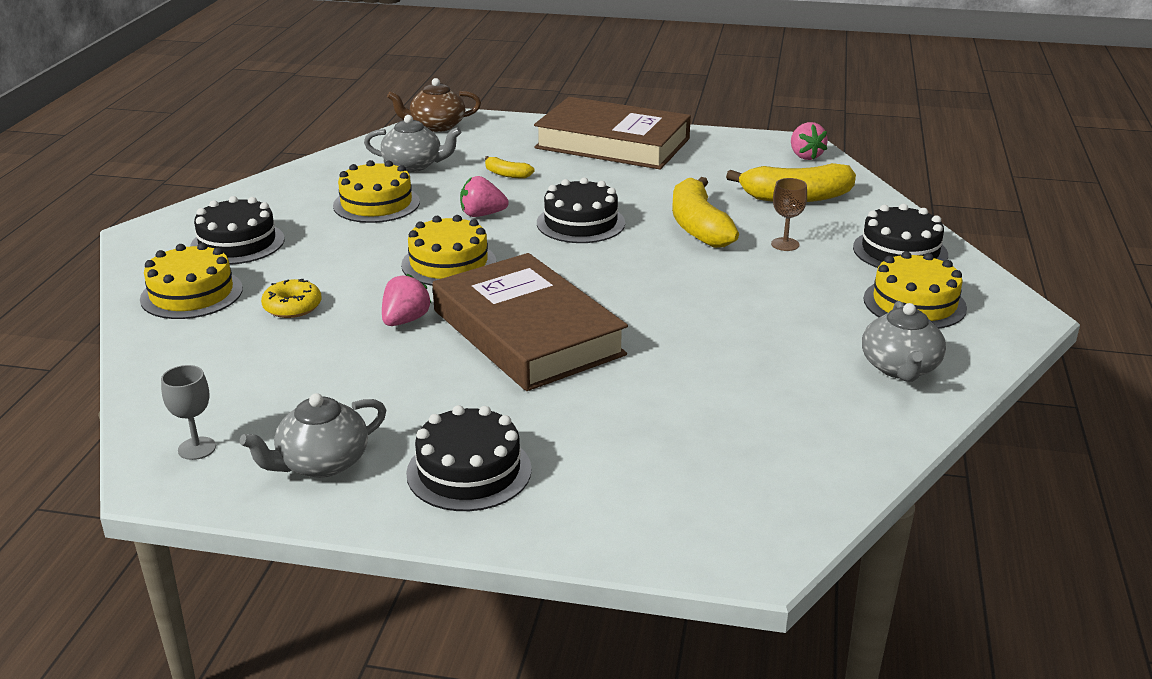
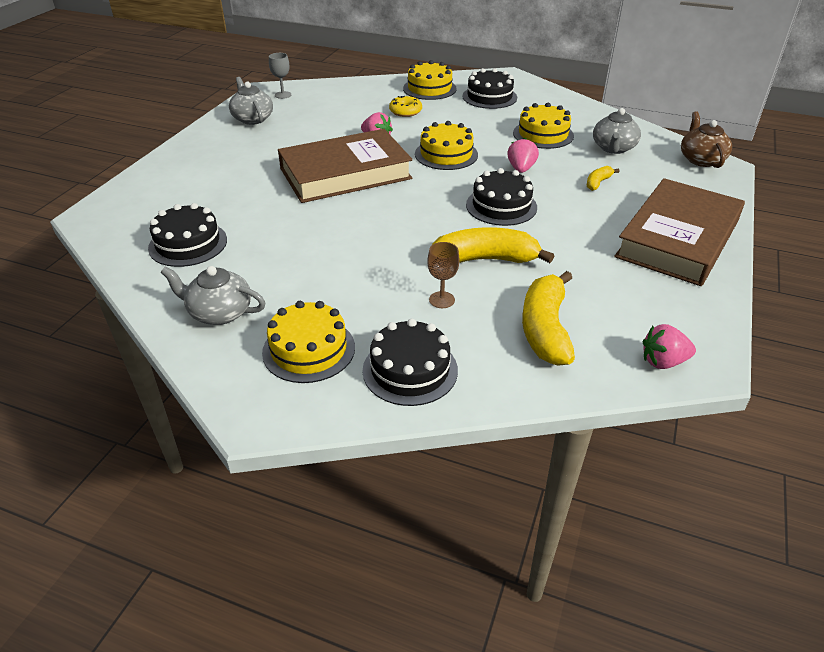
camera: 100 degrees right, 10 degrees up
(469, 471) = (220, 150): black cake -> black cake (188, 244)

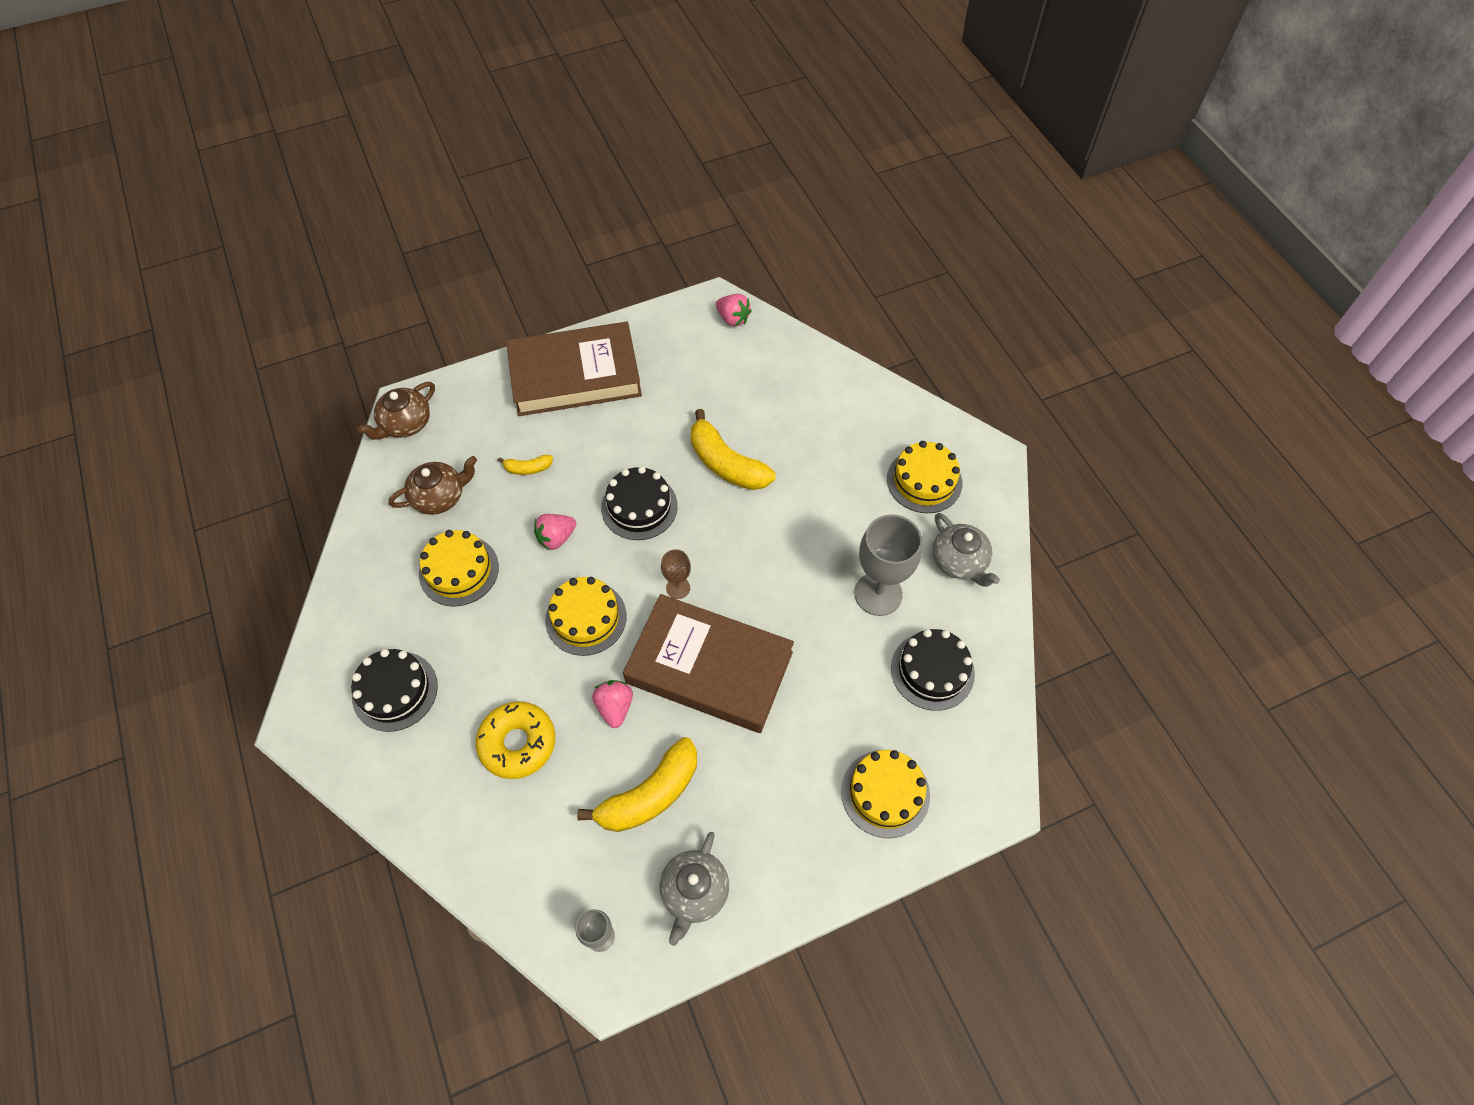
camera: 135 degrees left, 20 degrees up
(271, 258) = (878, 594): none -> grey goblet
(405, 111) = (518, 743): yellow donut -> yellow donut, size x1.55
(410, 370) = (877, 420): black cake -> none
(429, 88) = (424, 777): yellow cake -> yellow cake (885, 793)
(441, 300) = (799, 453): brown goblet -> brown goblet (678, 588)
(545, 329) = (766, 384): yellow banana -> yellow banana (650, 794)
(613, 148) = (439, 496): grey teapot -> brown teapot

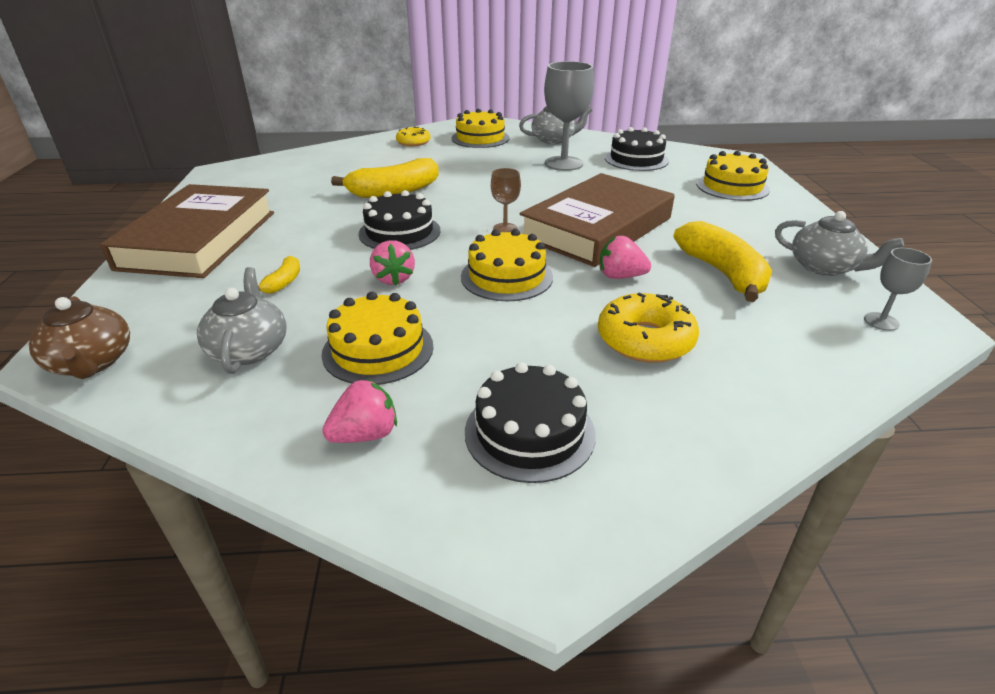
camera: 70 degrees left, 25 degrees down
(439, 496) = (249, 349): brown teapot -> grey teapot
(733, 319) = (248, 167): pink strawberry -> pink strawberry (365, 435)
(875, 420) = (413, 142): none -> yellow donut

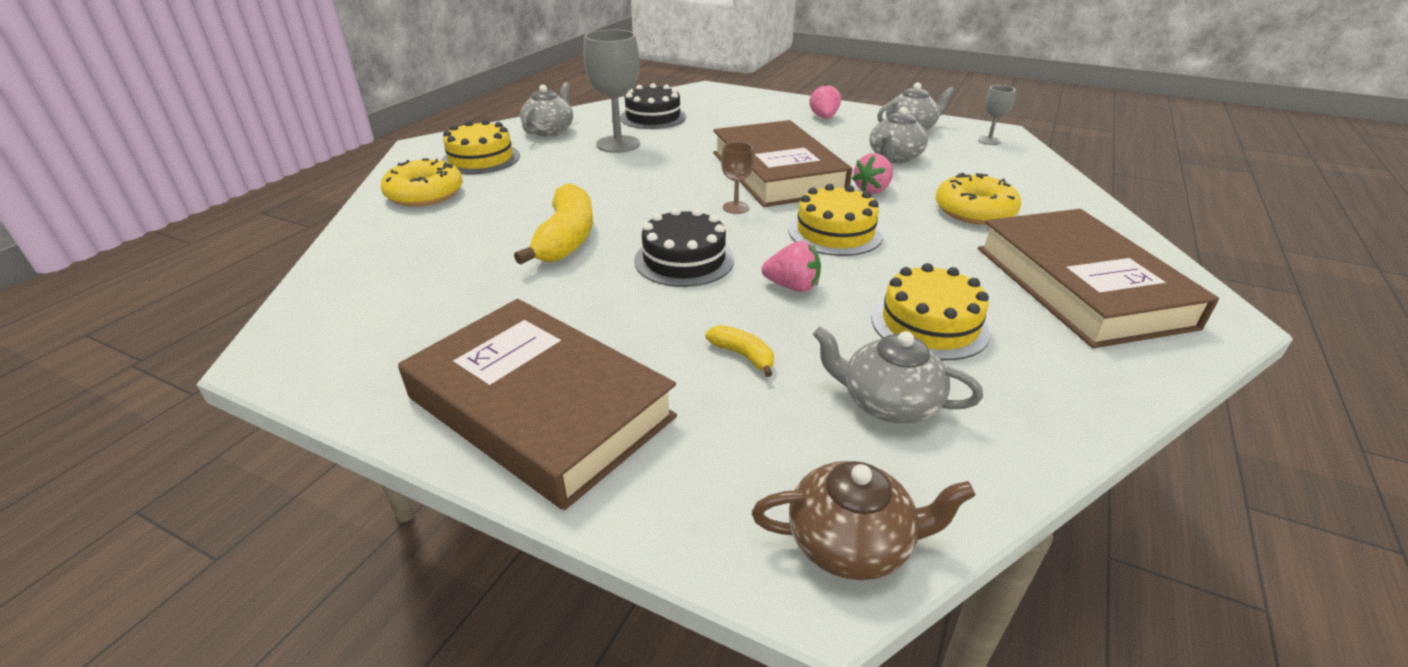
camera: 60 degrees left, 0 degrees up
(365, 435) = (1066, 358): pink strawberry -> pink strawberry (824, 117)
(413, 142) = (425, 194): yellow donut -> yellow donut, size x1.55
(529, 432) = (1080, 286): black cake -> brown book
(722, 273) = (894, 157): yellow banana -> grey teapot
(732, 186) = (755, 108): yellow cake -> none

